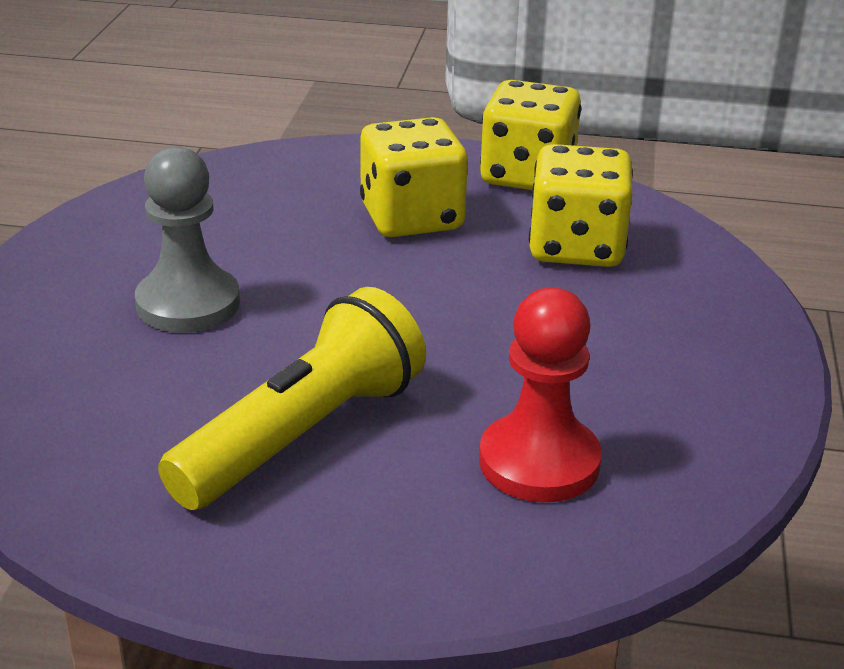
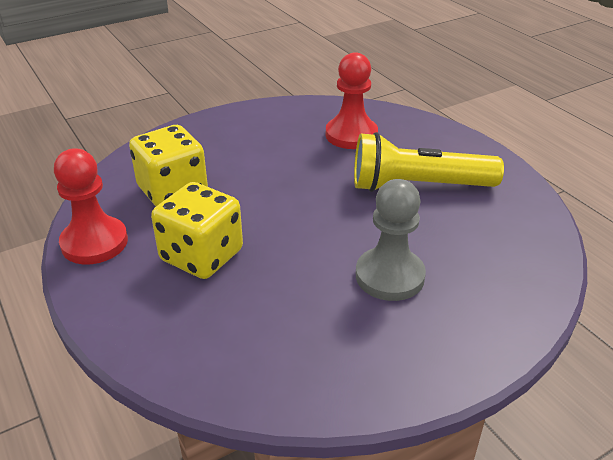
camera: 130 degrees left, 5 degrees up
(527, 175) = (94, 242): yellow dice -> red pawn

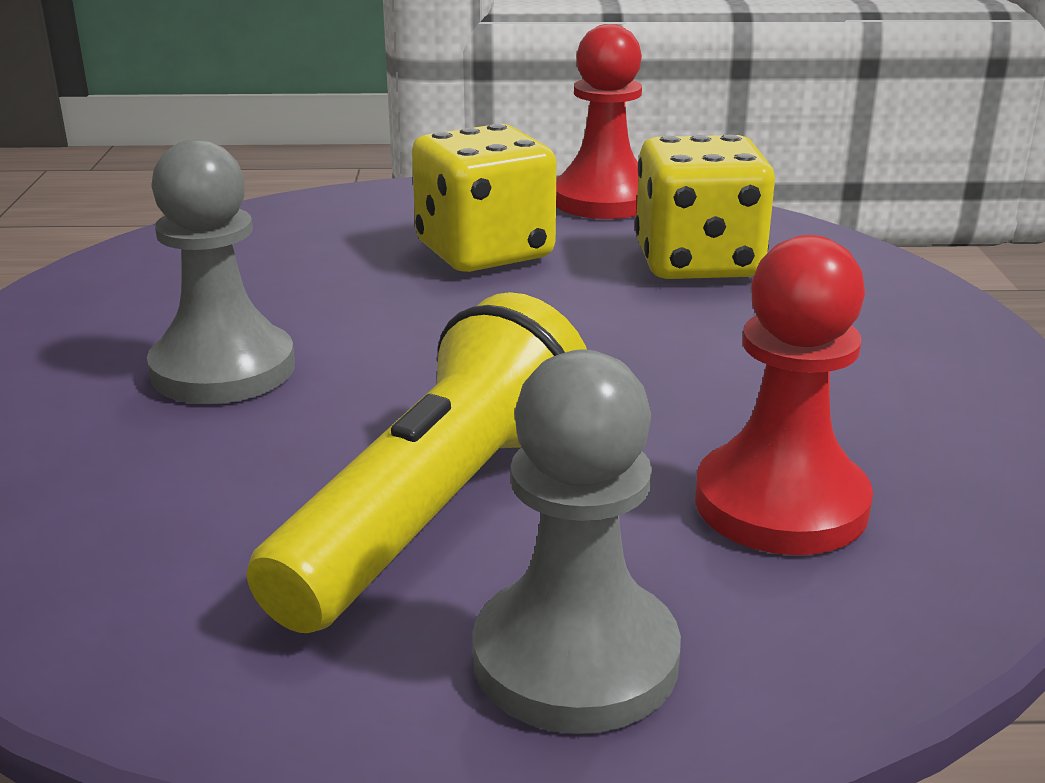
camera: 120 degrees right, 10 degrees down
(448, 146) = (575, 659): none -> grey pawn

